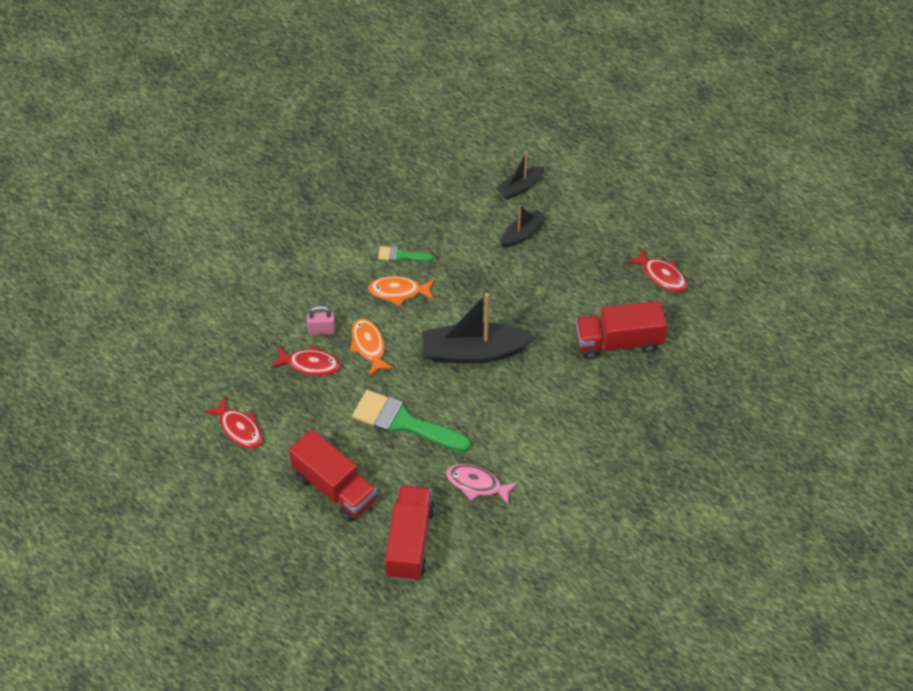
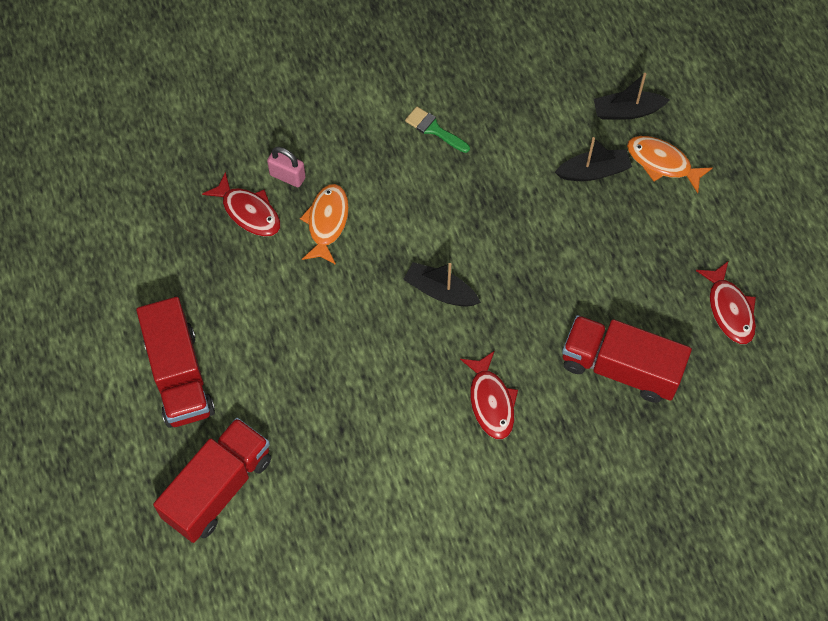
camera: 30 degrees right, 10 degrees up
(239, 428) = (124, 249): red fish -> red fish (491, 401)
(398, 292) = (403, 173): orange fish -> orange fish (662, 163)
(403, 422) = (305, 337): green brush -> none
(473, 352) = (440, 291): black boat -> black boat, size x0.54
(477, 484) = (339, 459): pink fish -> none

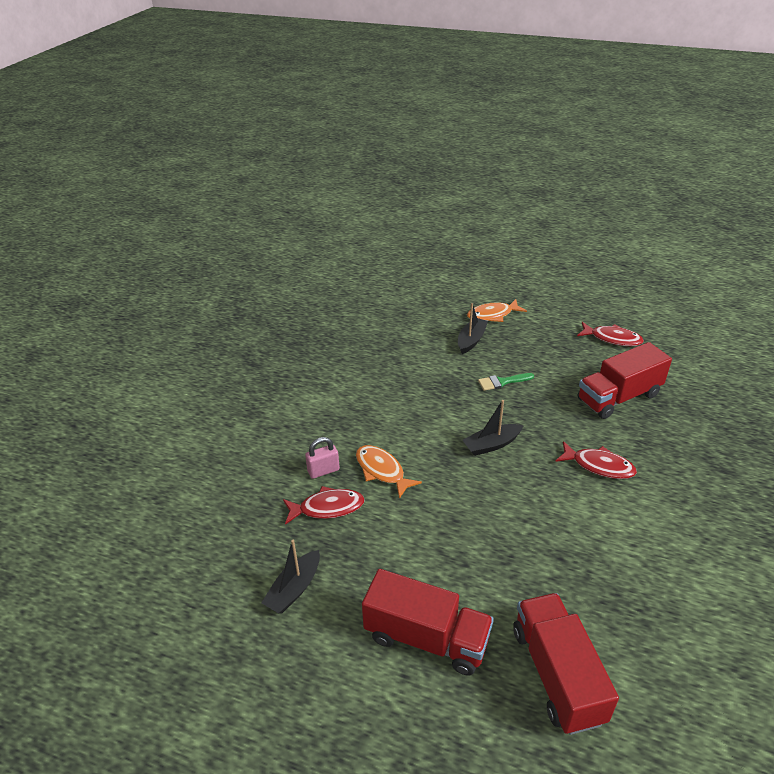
camera: 50 degrees left, 25 degrees down
(434, 129) = (370, 385): green brush -> green brush (502, 382)
(627, 111) = (445, 310): black boat -> black boat (294, 589)

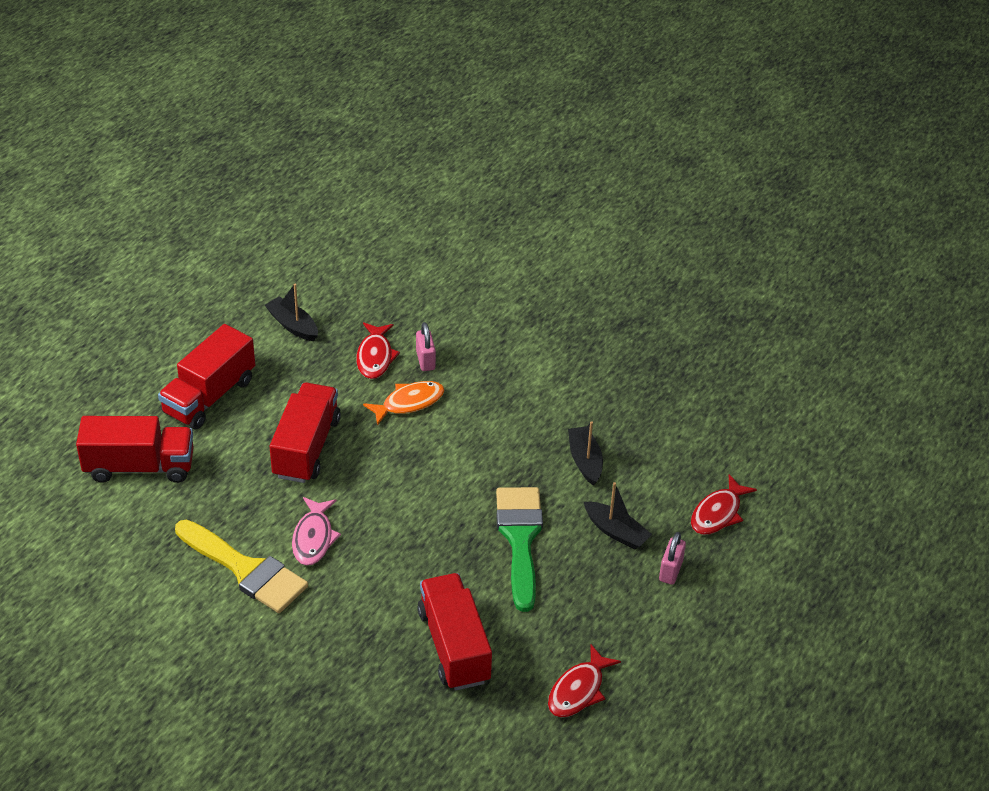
camera: 100 degrees right, 5 degrees up
(466, 531) = (306, 447): none -> red truck
(491, 445) = (415, 498): black boat -> black boat (585, 461)
(492, 315) = (670, 571): orange fish -> pink padlock
(502, 382) = (520, 539): green brush -> green brush, size x2.07
(568, 499) = (313, 538): none -> pink fish
(599, 466) = (348, 581): red fish -> red fish (718, 513)
(631, 537) = (246, 570): none -> yellow brush

